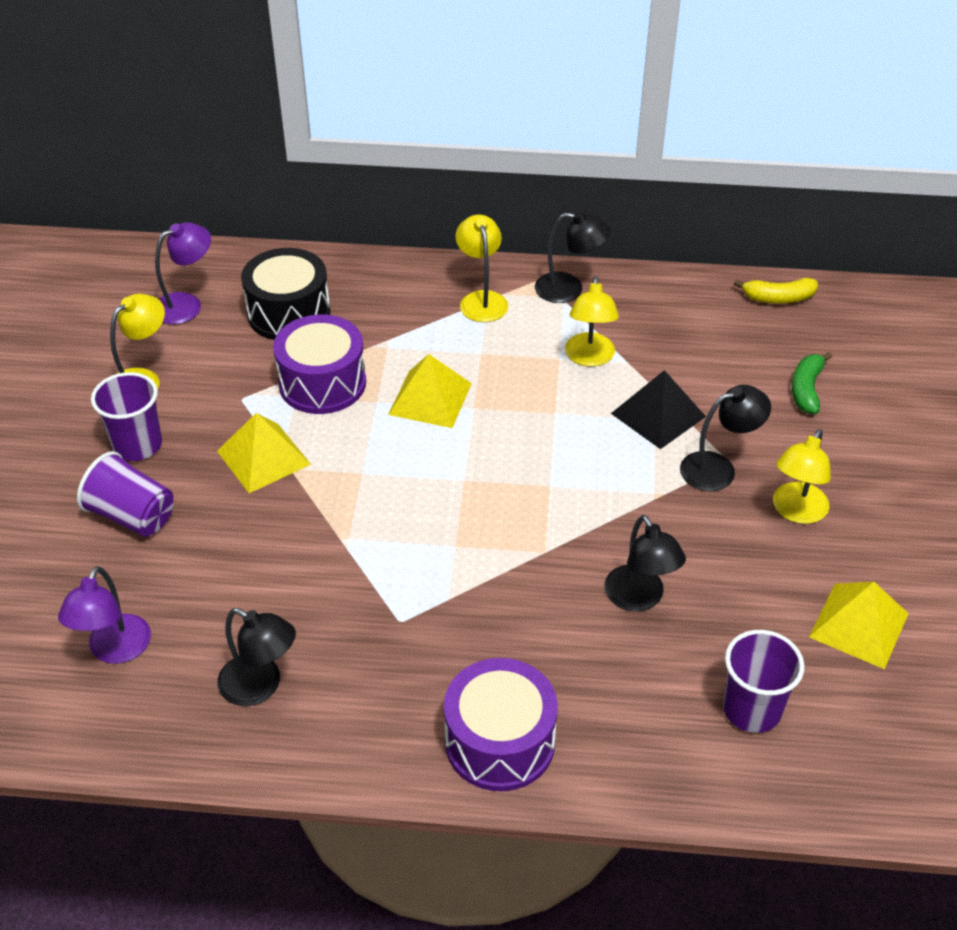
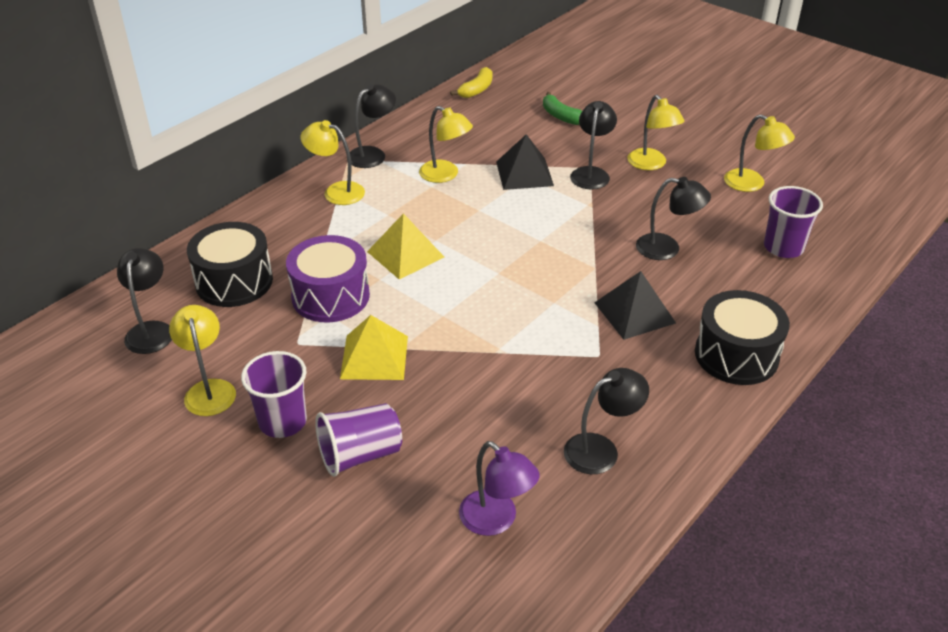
camera: 55 degrees left, 5 degrees down
(186, 304) = (151, 330): purple lamp -> black lamp
(496, 620) = (634, 312): none -> black pyramid
(500, 742) = (736, 355): purple drum -> black drum
(859, 625) = (752, 184): yellow pyramid -> yellow lamp

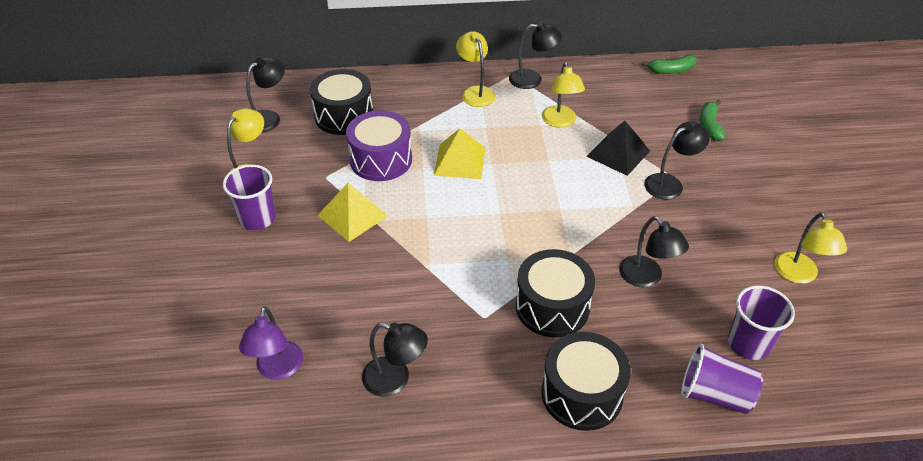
camera: 45 degrees right, 5 degrees up
(360, 455) = (266, 269): purple cup -> purple cup (714, 394)
(477, 90) = (671, 70): yellow banana -> green banana
(634, 312) = (552, 306): black pyramid -> black drum
(651, 164) = (730, 205): yellow lamp -> none

